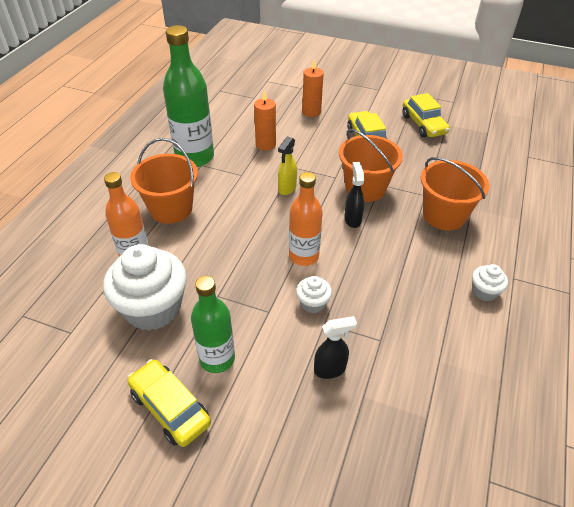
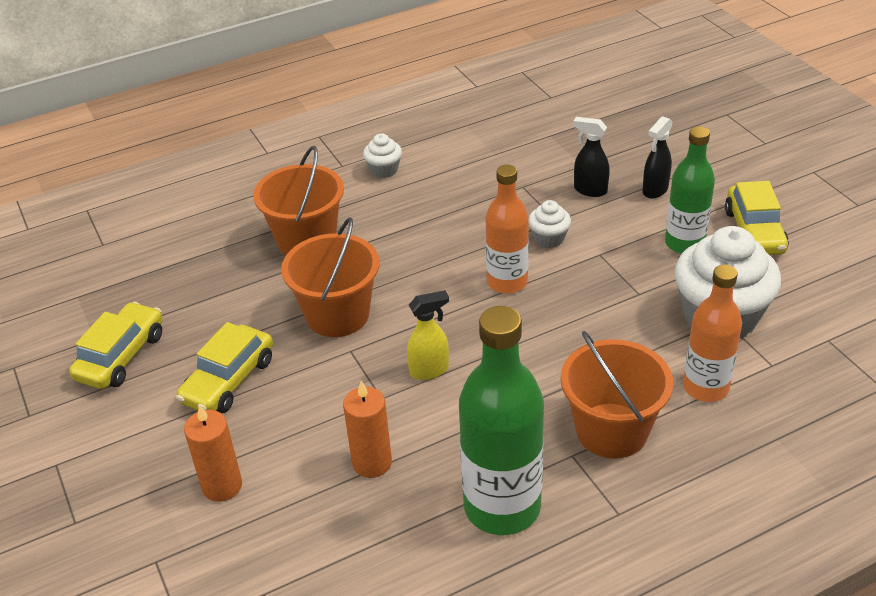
camera: 135 degrees left, 5 degrees down
(352, 219) = (405, 289): black spray bottle -> black spray bottle (655, 190)

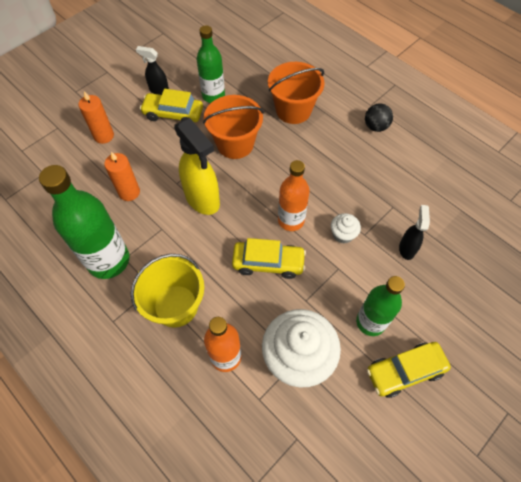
camera: 70 degrees right, 20 degrees up
(121, 356) = (179, 67): yellow car -> yellow car (268, 263)
(218, 323) = (213, 96): none -> green bottle
(384, 170) = (375, 127): white cupcake -> black ball
(429, 370) = (203, 200): yellow spray bottle -> yellow spray bottle, size x1.85
(611, 430) = (176, 306): orange bucket -> yellow bucket
(655, 190) = (426, 292): black spray bottle -> black spray bottle (159, 90)

